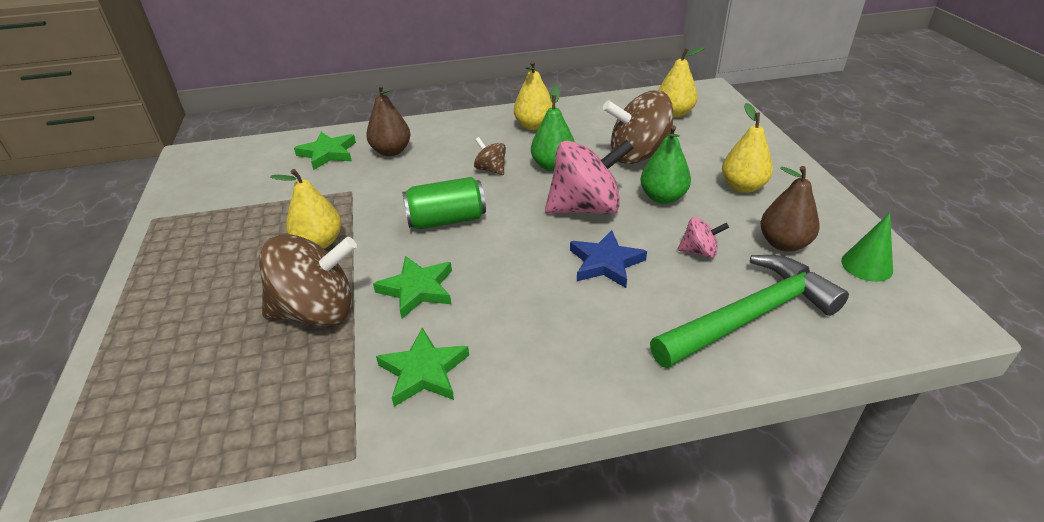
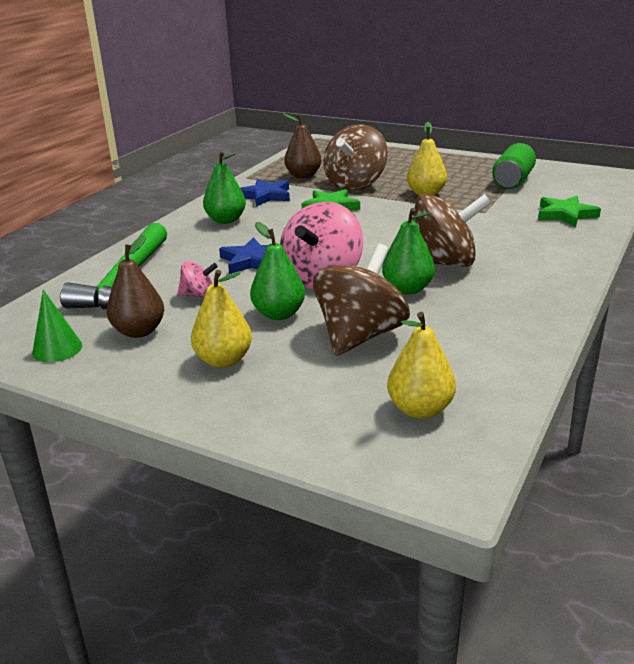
camera: 130 degrees right, 10 degrees down
(391, 151) = (537, 236): brown pear -> brown pear (303, 176)
(424, 371) = (266, 196): green star -> blue star
(446, 220) = (391, 230): green can -> green can (513, 181)
(491, 169) = (442, 263): brown spinning top -> brown spinning top, size x2.12
(534, 126) = (506, 309): yellow pear -> none
(537, 352) = (226, 220): none -> green pear
(699, 252) = (198, 295): pink spinning top -> pink spinning top turned 135 degrees counterclockwise

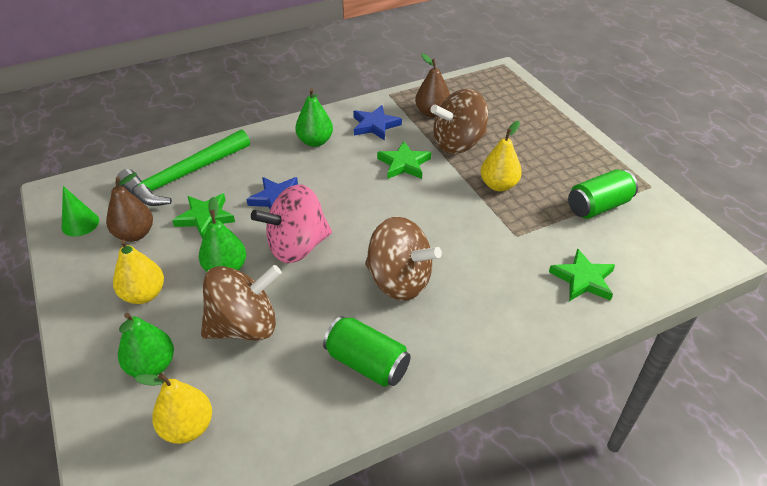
camera: 35 degrees right, 15 degrees up
(198, 295) = (205, 217): pink spinning top -> green star
(407, 289) = (336, 296): green pear -> green pear (152, 366)
(498, 311) = (367, 363): none -> green can

